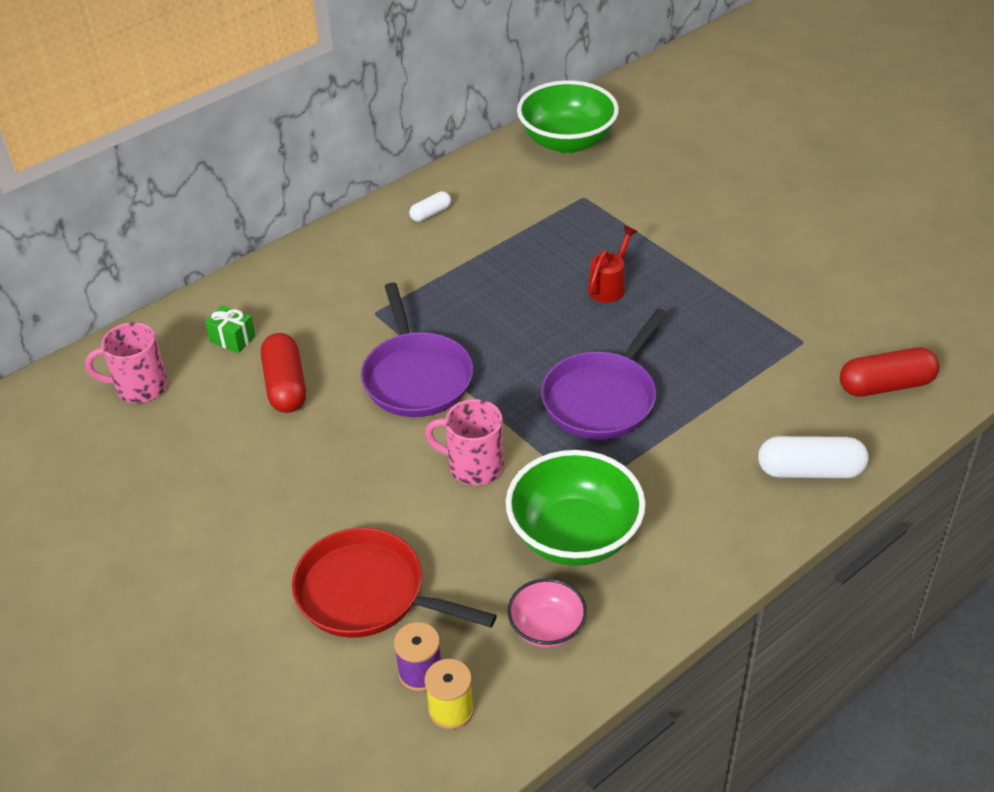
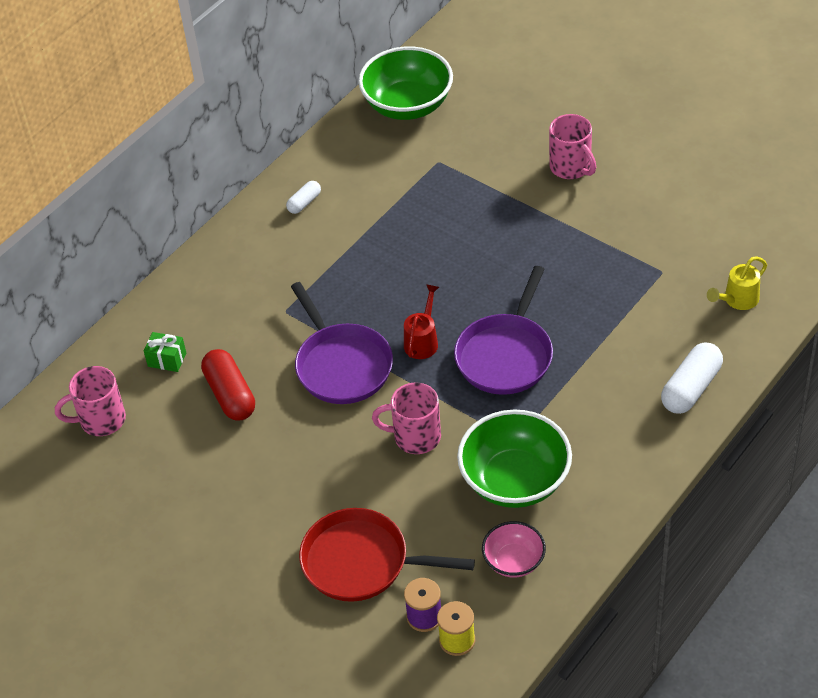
camera: 10 degrees left, 5 degrees up
(609, 286) = (484, 248): red watering can -> red watering can (422, 341)
(725, 223) = (571, 167): none -> pink mug
(810, 471) = (691, 388): white capsule -> white capsule turned 45 degrees counterclockwise
(885, 385) = (737, 300): red capsule -> yellow watering can

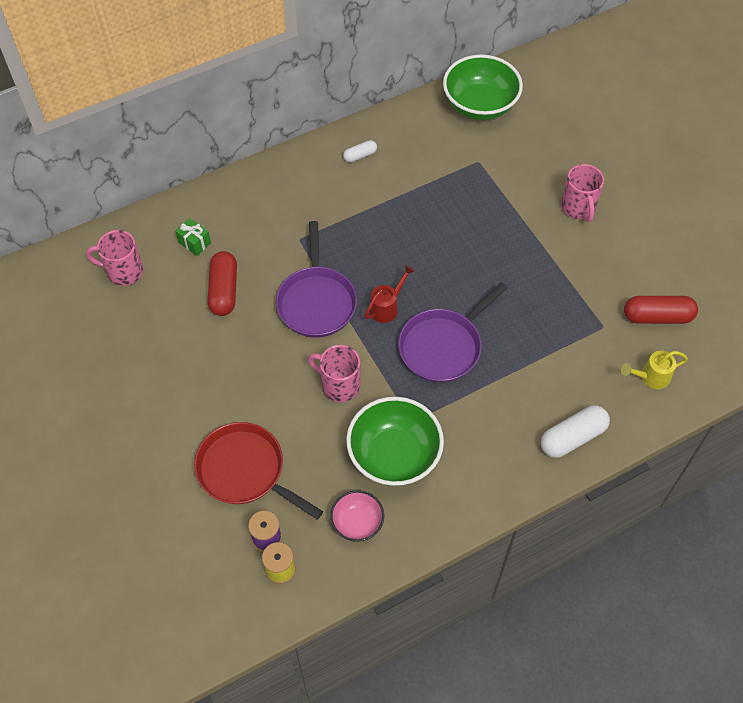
camera: 20 degrees right, 10 degrees up
(712, 241) = (657, 316): none -> red capsule

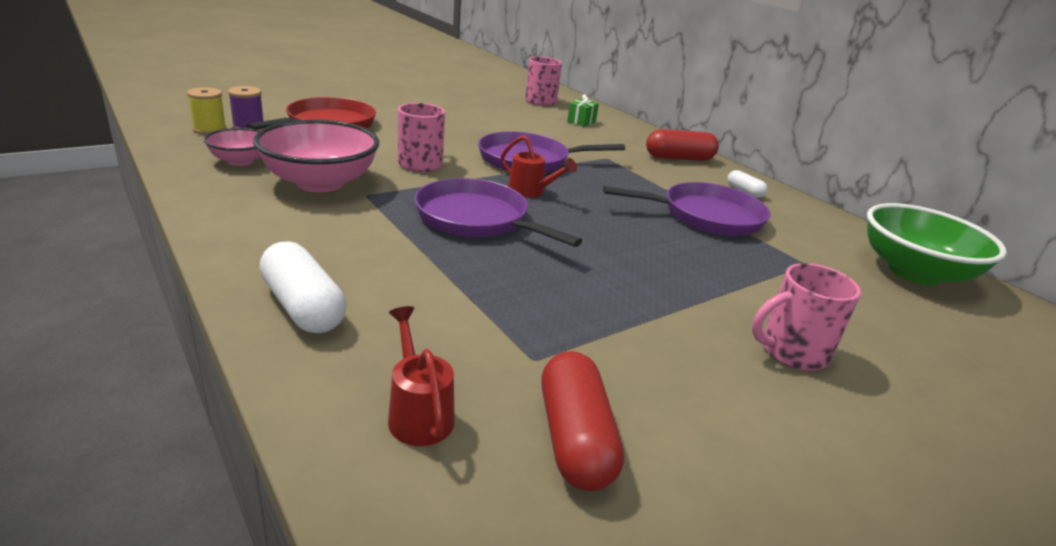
camera: 80 degrees right, 30 degrees down
(224, 290) = (531, 128): red capsule -> red capsule (679, 158)
(394, 455) = (320, 183): green bowl -> pink bowl
(413, 197) = (706, 216): none -> purple pan
(651, 377) = (418, 413): yellow watering can -> red watering can

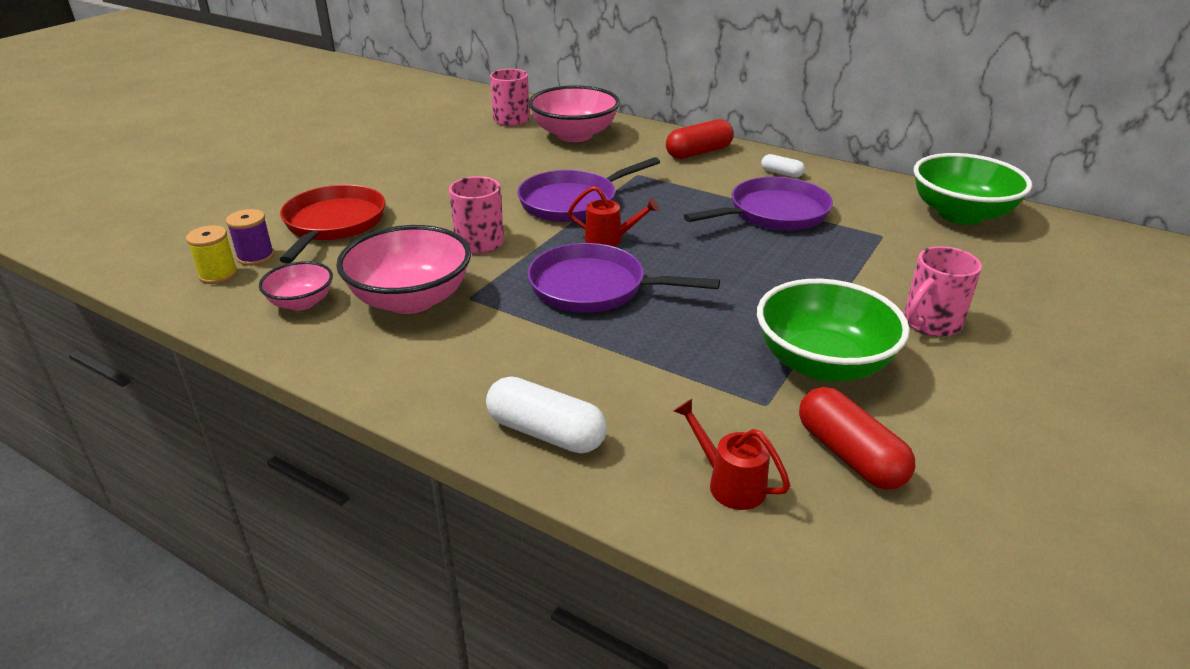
camera: 20 degrees left, 5 degrees up
(581, 122) = (574, 135): green gift -> pink bowl
(631, 346) = (822, 364): none -> green bowl

